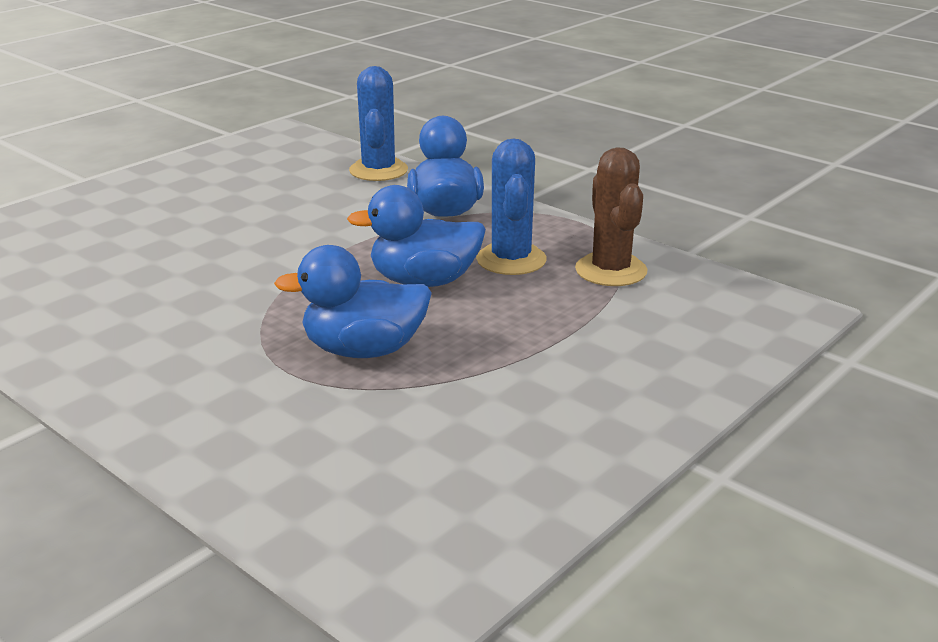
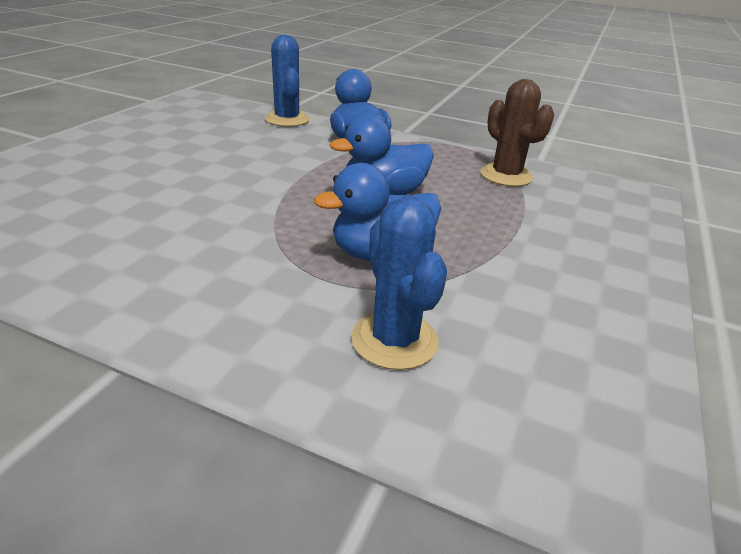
camera: 20 degrees left, 5 degrees up
(511, 260) = (433, 174): blue cactus -> blue cactus (394, 340)

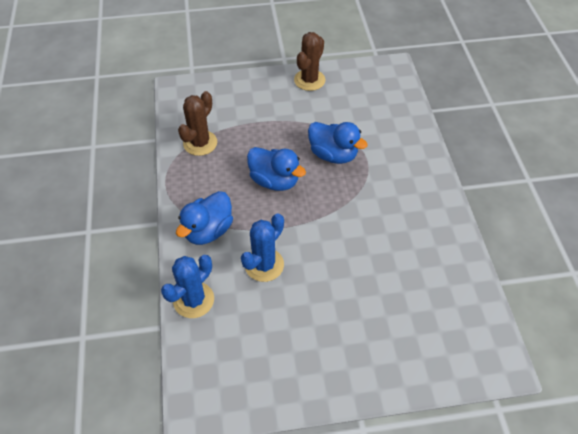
camera: 120 degrees left, 20 degrees up
(394, 340) = (381, 127): blue cactus -> blue cactus (264, 265)
(617, 314) = (309, 80): none -> brown cactus

